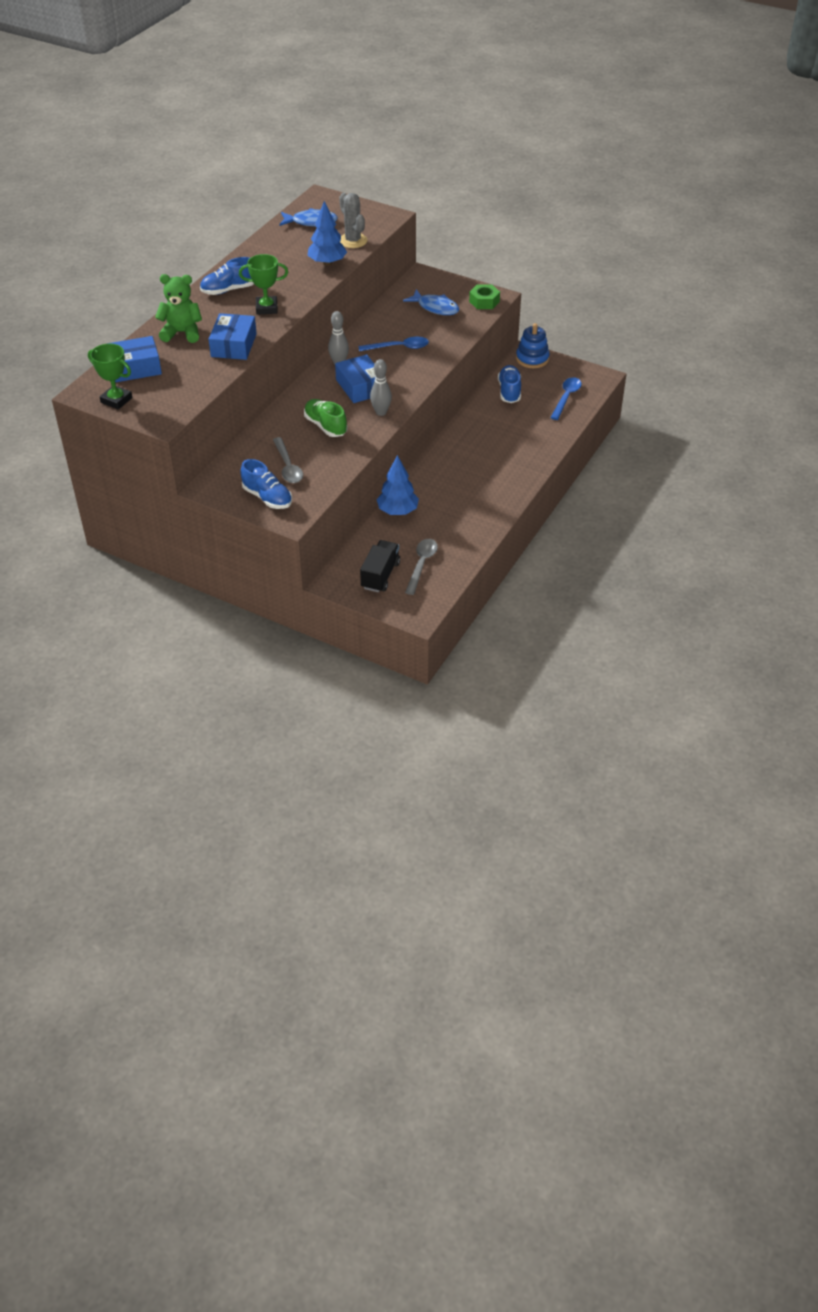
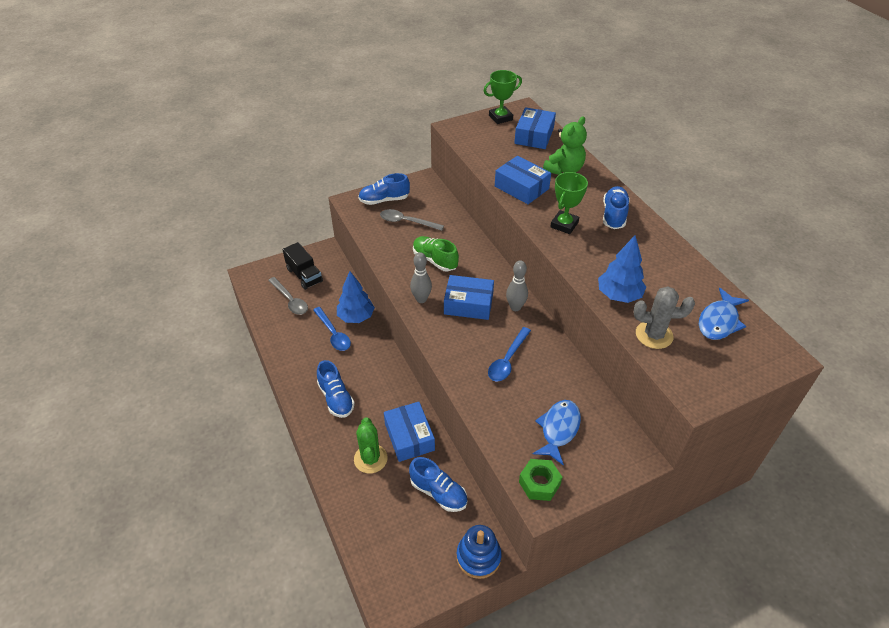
camera: 125 degrees right, 0 degrees up
(325, 426) = (435, 260): green shoe -> green shoe turned 135 degrees counterclockwise
(435, 307) = (558, 429): blue fish -> blue fish turned 135 degrees clockwise
(482, 423) = (409, 437): none -> blue box
(492, 476) = (336, 398): none -> blue shoe
(520, 432) = (370, 459): none -> green cactus
(566, 398) = (386, 539): blue spoon -> blue spoon (333, 334)

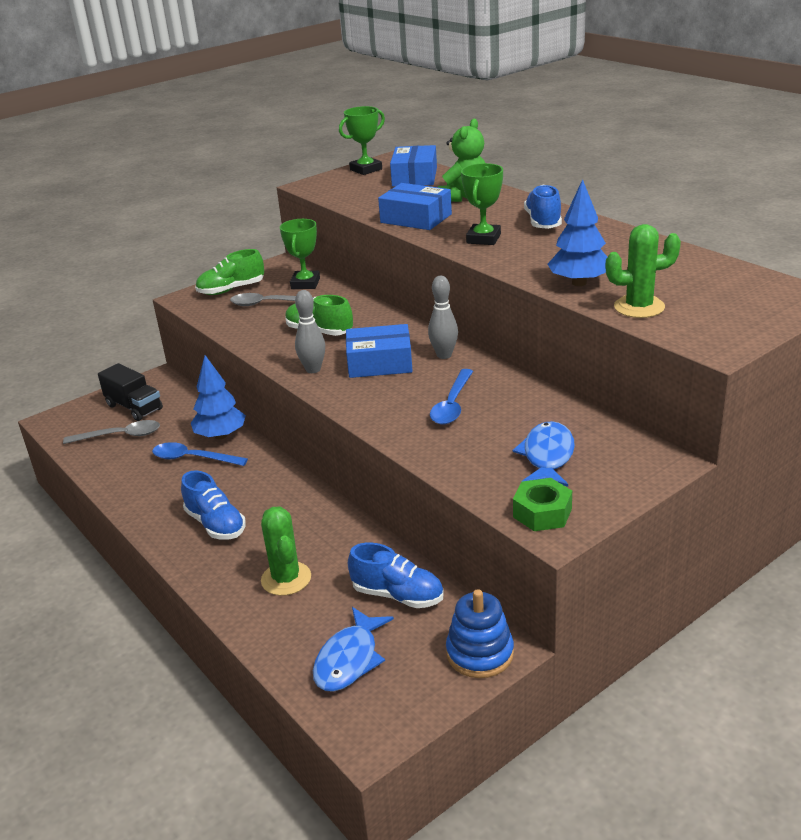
camera: 10 degrees left, 15 degrees down
(290, 300) = (120, 436): grey spoon -> grey spoon turned 45 degrees counterclockwise
(333, 334) = (193, 458): blue spoon -> blue spoon turned 150 degrees clockwise
(384, 200) = (231, 290): blue shoe -> green shoe
(409, 437) = (336, 544): blue box -> none
(437, 206) = (305, 283): none -> green trophy
(654, 335) = (639, 307): grey cactus -> green cactus
(719, 321) = (714, 283): blue fish -> blue fish (349, 659)

